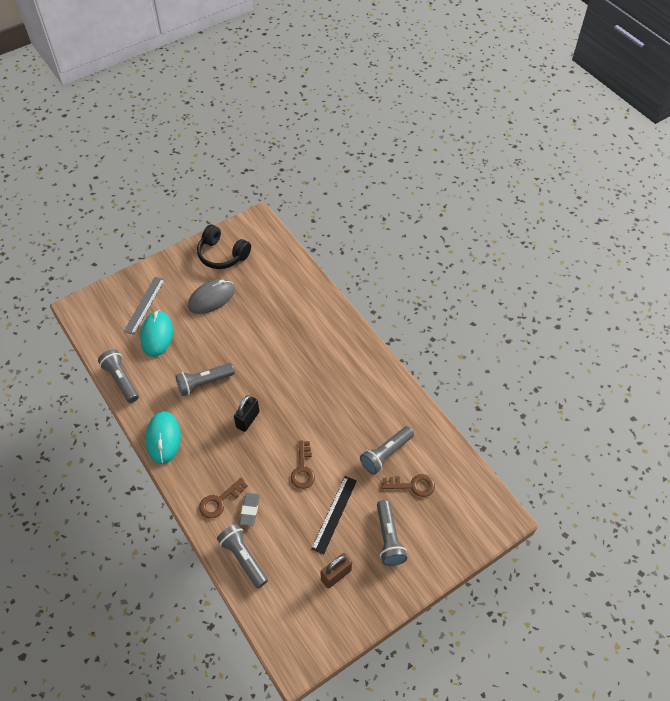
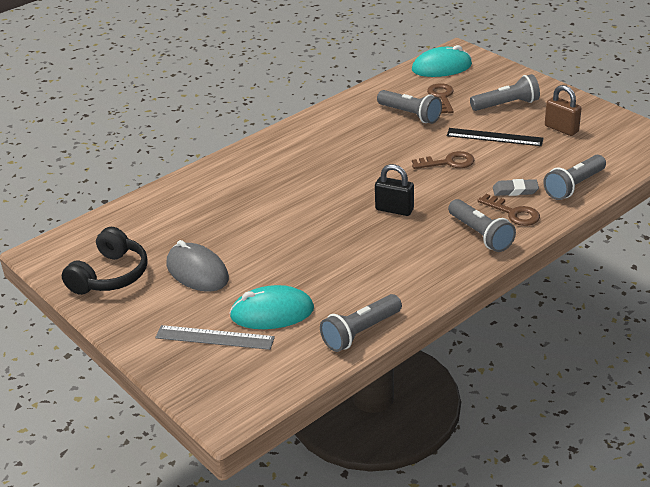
camera: 95 degrees left, 20 degrees down
(163, 438) = (444, 273): turquoise mouse -> turquoise mouse (441, 67)
(204, 383) = (348, 253): grey flashlight -> grey flashlight (480, 234)

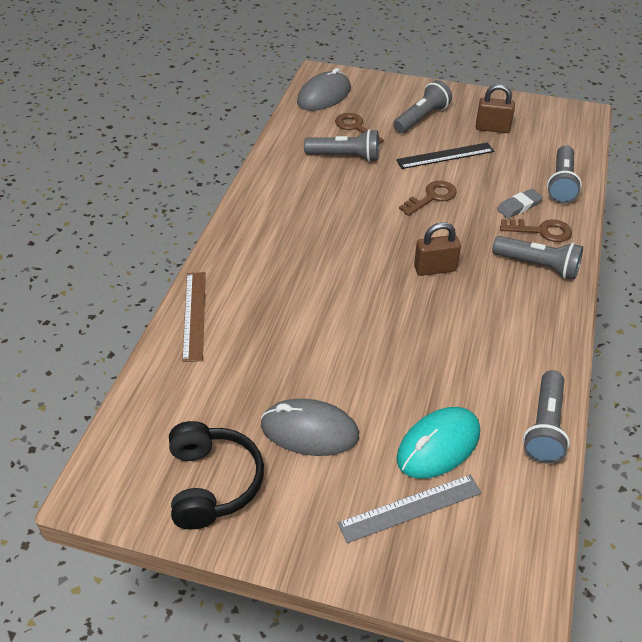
camera: 35 degrees left, 10 degrees up
(194, 181) = (194, 315): none -> brown ruler
(394, 210) = (435, 269): black padlock -> brown padlock
(441, 67) = (324, 96): turquoise mouse -> grey mouse

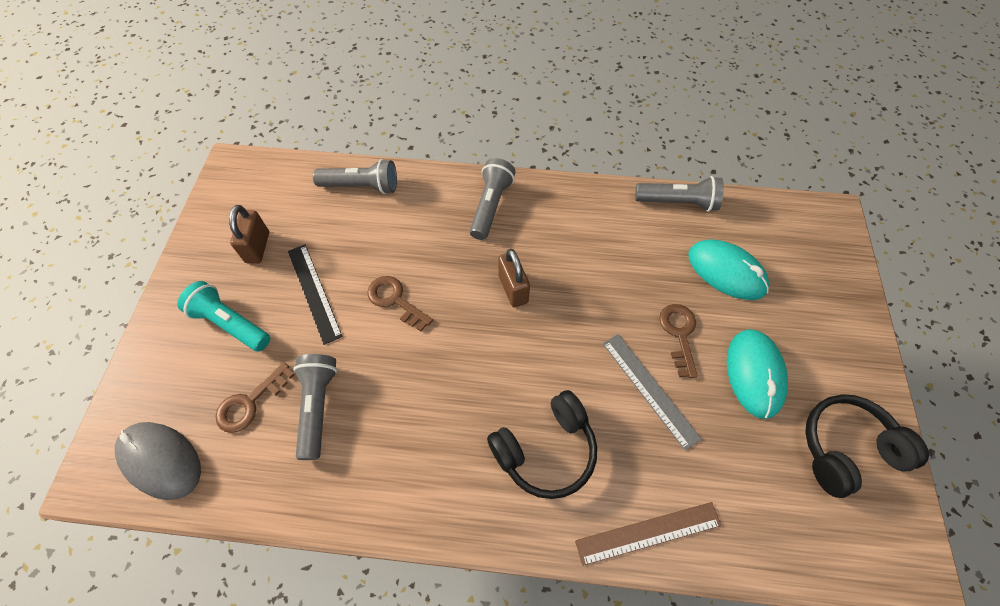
camera: 100 degrees left, 15 degrees up
(278, 267) = (545, 450): none -> black headphones
(309, 431) = (754, 374): grey mouse -> turquoise mouse
(410, 508) = (793, 287): grey ruler -> grey ruler (649, 389)
(421, 118) = (230, 324): grey flashlight -> turquoise flashlight
(519, 206) = (402, 221): grey eraser -> none
(541, 231) = (439, 203): brown key -> brown key (679, 334)

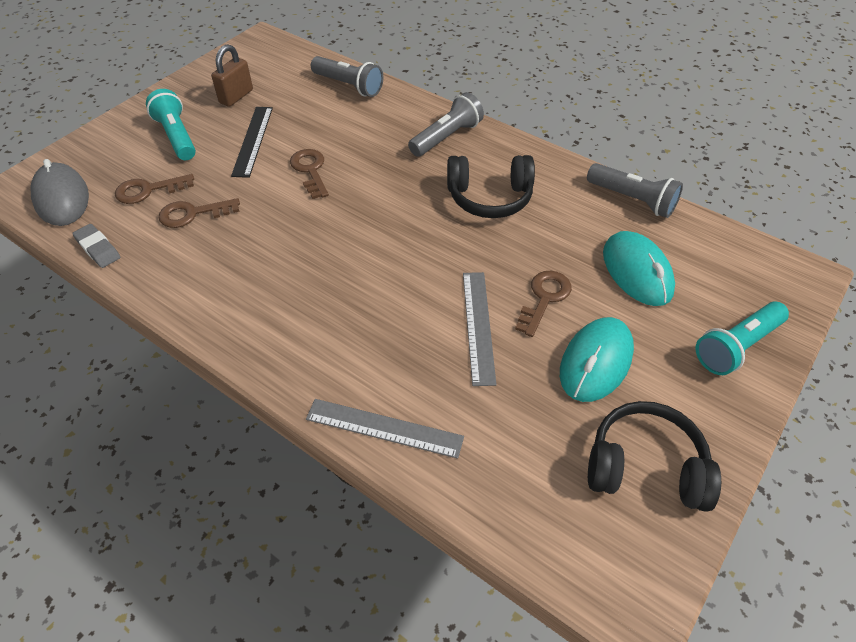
camera: 30 degrees right, 10 degrees down
(249, 499) = (98, 248): none -> grey eraser
(317, 406) = (193, 214): grey flashlight -> brown key
(513, 289) = (415, 202): brown padlock -> none
(545, 450) = (345, 325): black headphones -> black headphones (489, 197)
(648, 533) = (384, 428): brown ruler -> grey ruler
(833, 305) = (737, 347): none -> turquoise flashlight

